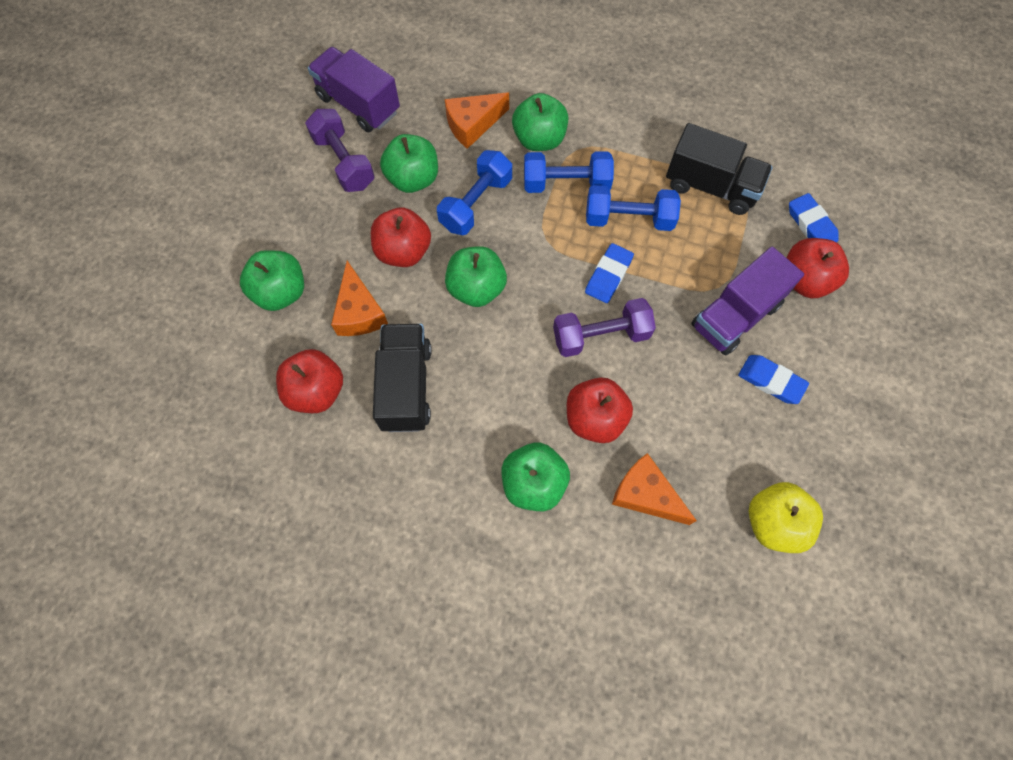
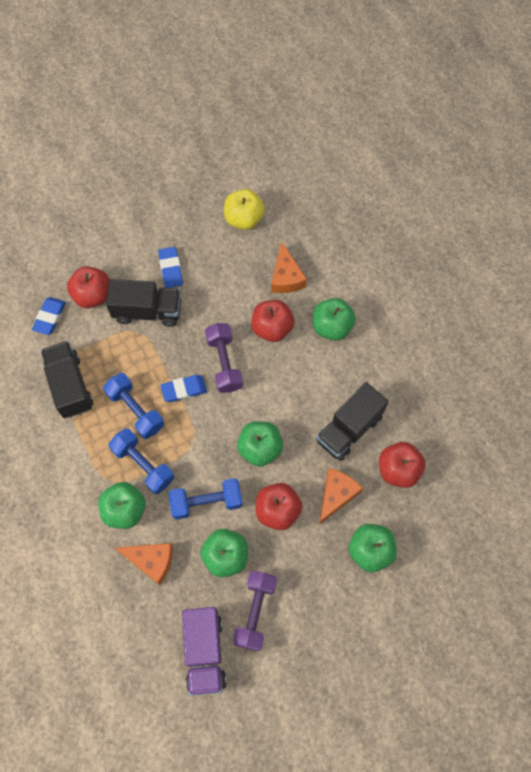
camera: 135 degrees left, 0 degrees up
(600, 336) = (224, 363): purple dumbbell -> purple dumbbell turned 45 degrees clockwise
(735, 316) = (147, 311): purple truck -> black truck

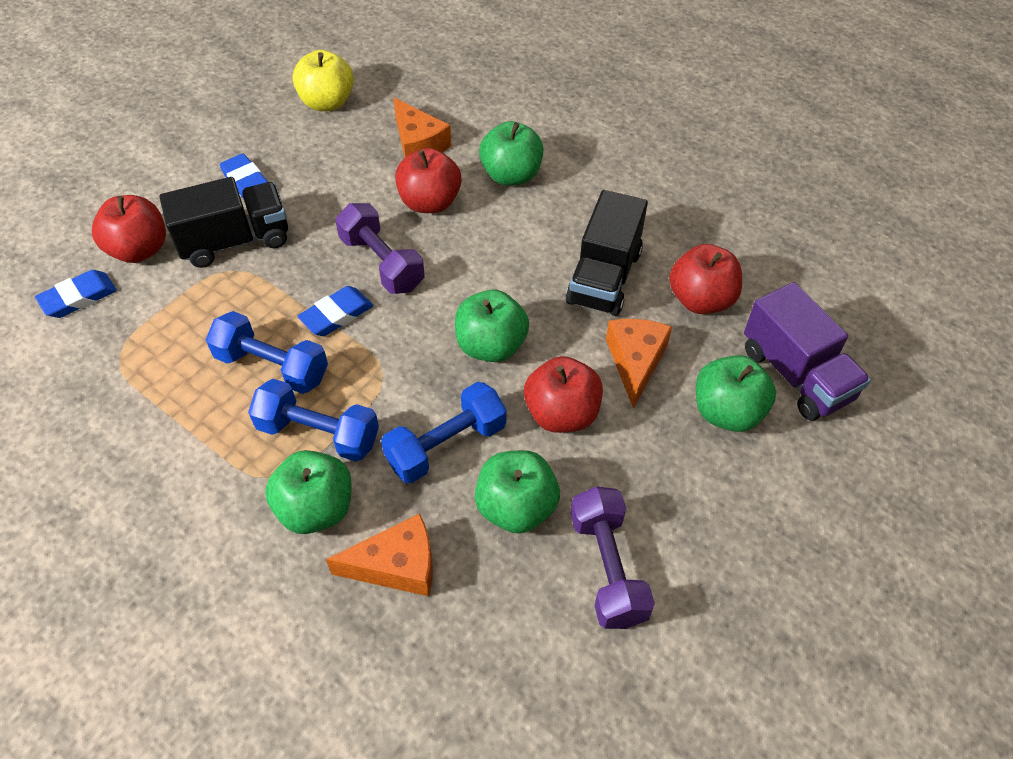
camera: 25 degrees left, 15 degrees down
(49, 317) = (78, 297): blue eraser -> blue eraser turned 60 degrees clockwise
(70, 386) = (148, 373): black truck -> none
(204, 652) = (558, 668): purple truck -> purple truck (796, 374)

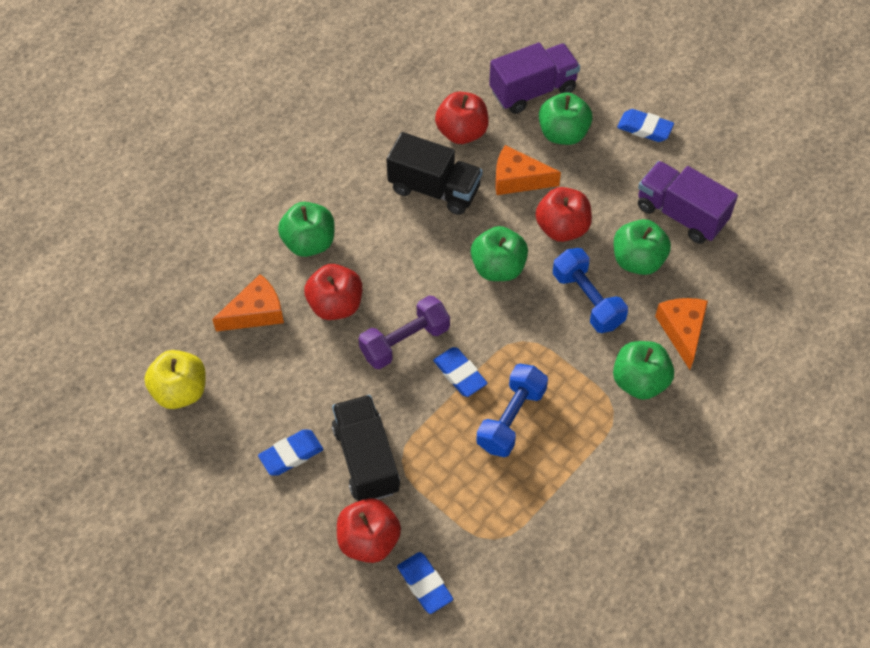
camera: 85 degrees left, 5 degrees up
(318, 433) = (576, 382): blue dumbbell -> none
(607, 568) = (681, 214): purple dumbbell -> purple truck
(764, 519) = (644, 128): none -> blue eraser

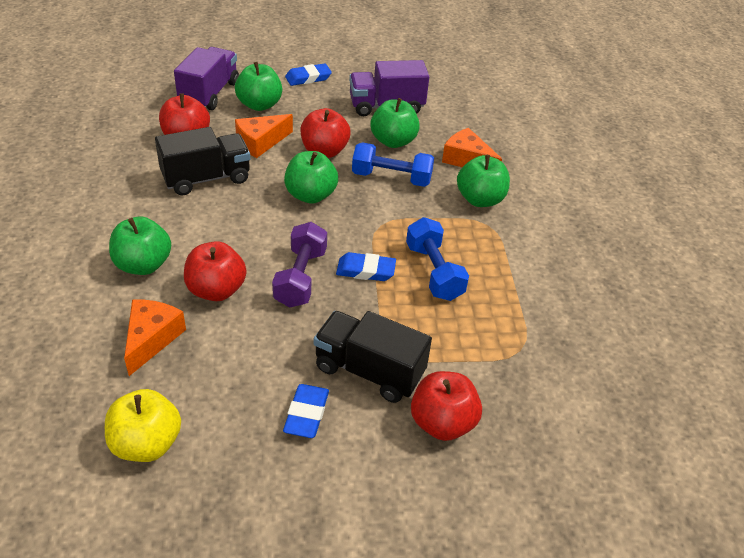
camera: 50 degrees left, 15 degrees down
(424, 584) = (518, 417): blue eraser -> none

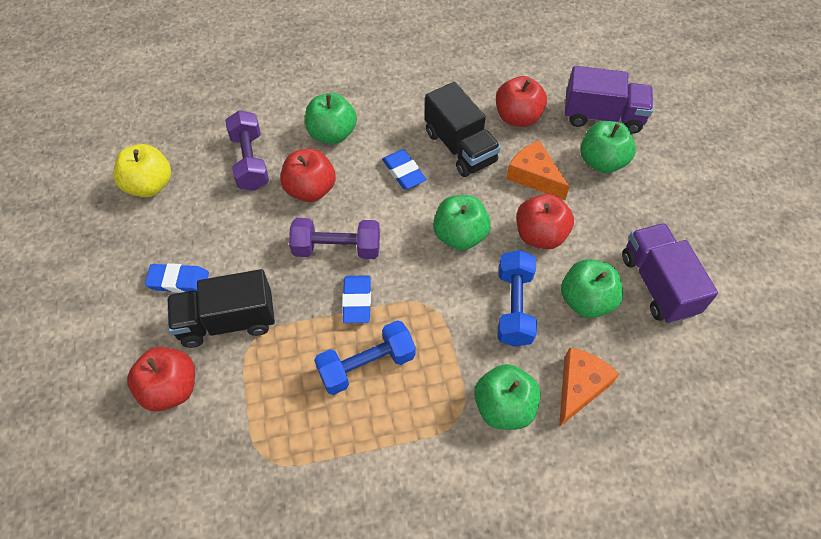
camera: 85 degrees right, 15 degrees up
(151, 339) = (250, 161): orange cheese -> purple dumbbell
(308, 78) = (679, 195): blue eraser -> blue eraser (403, 172)
(369, 371) = (227, 321): black truck -> black truck turned 120 degrees counterclockwise

